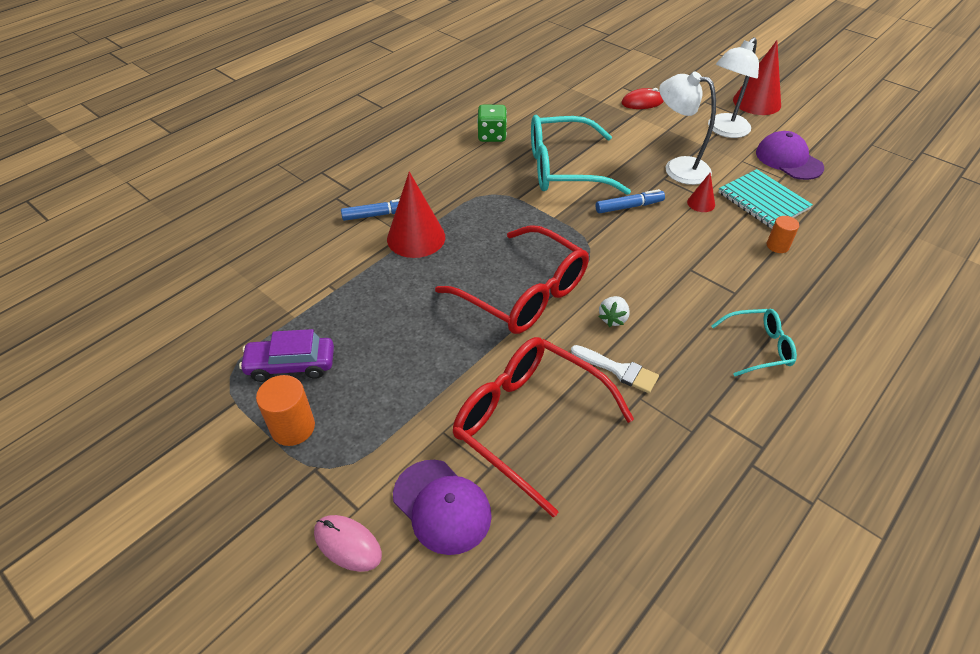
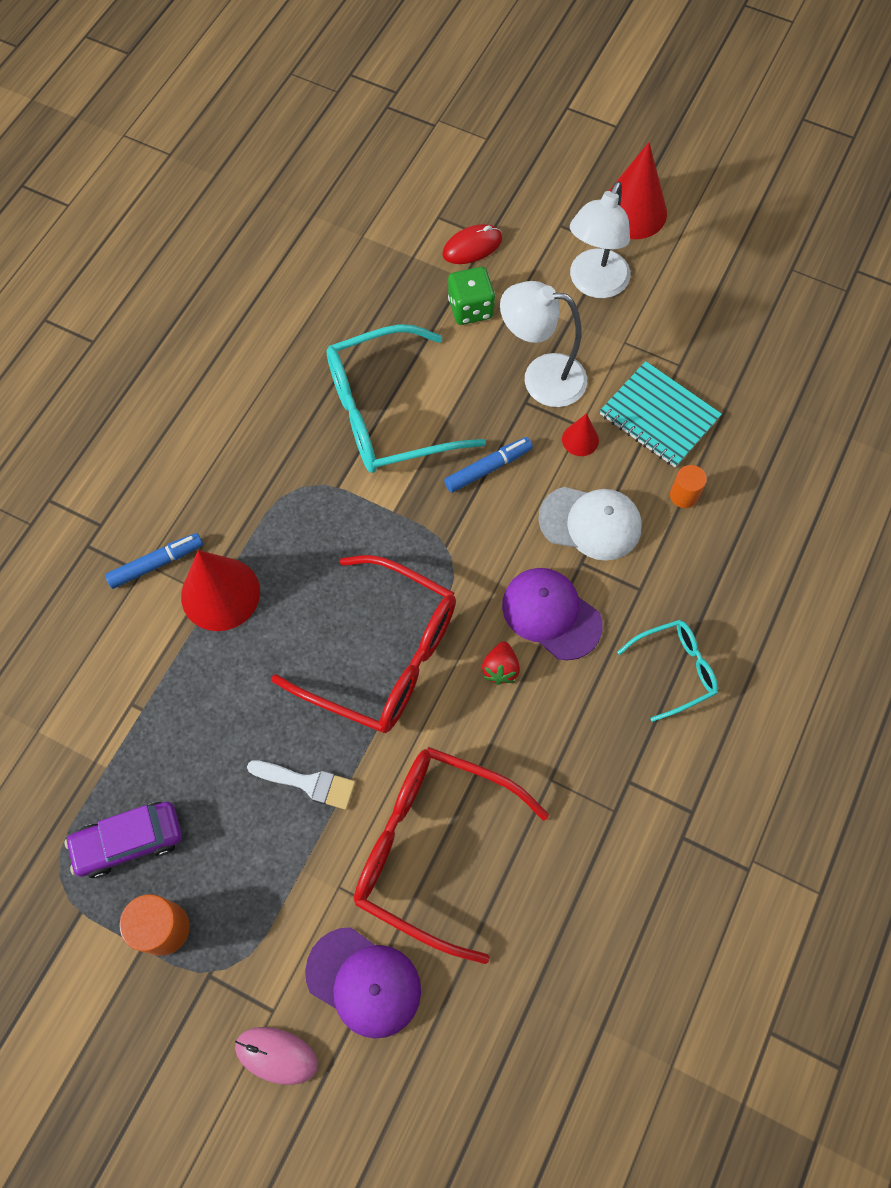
camera: 15 degrees left, 20 degrees up
(492, 136) = (272, 368): green dice -> green dice (470, 308)
(613, 318) = (500, 668): white strawberry -> red strawberry
(618, 370) = (520, 746): white brush -> white brush (308, 783)
(701, 248) = (590, 523): none -> white cap
(788, 160) = (685, 327): purple cap -> purple cap (551, 614)

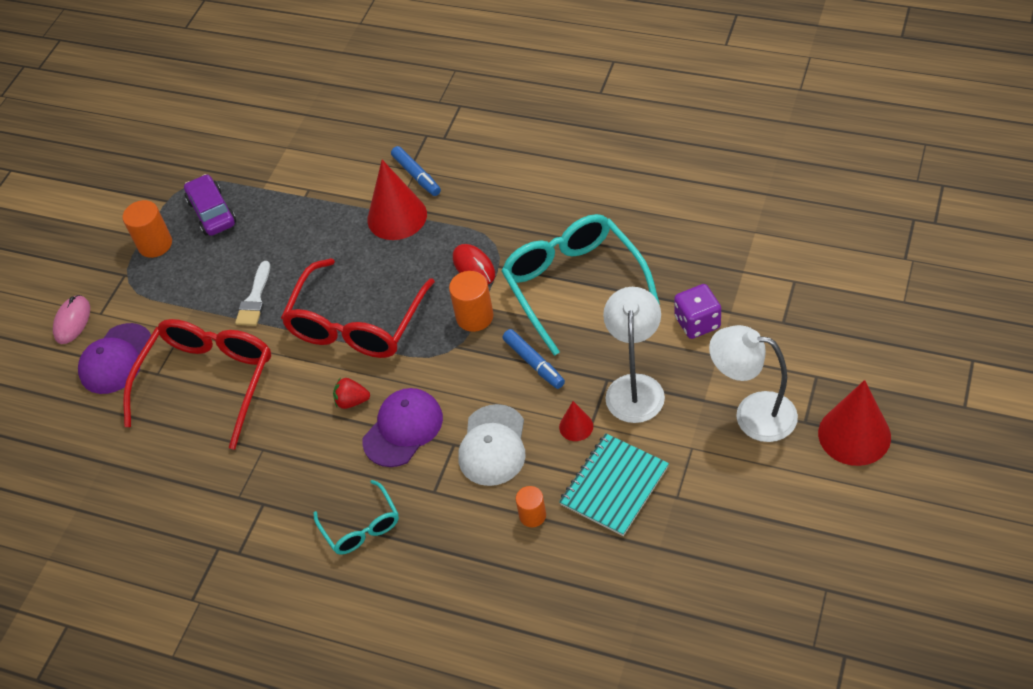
camera: 90 degrees right, 15 degrees down
(407, 521) = (474, 317): none -> orange cylinder
(470, 308) = (697, 322): green dice -> purple dice
(472, 247) = (767, 312): red mouse -> red mouse (474, 266)

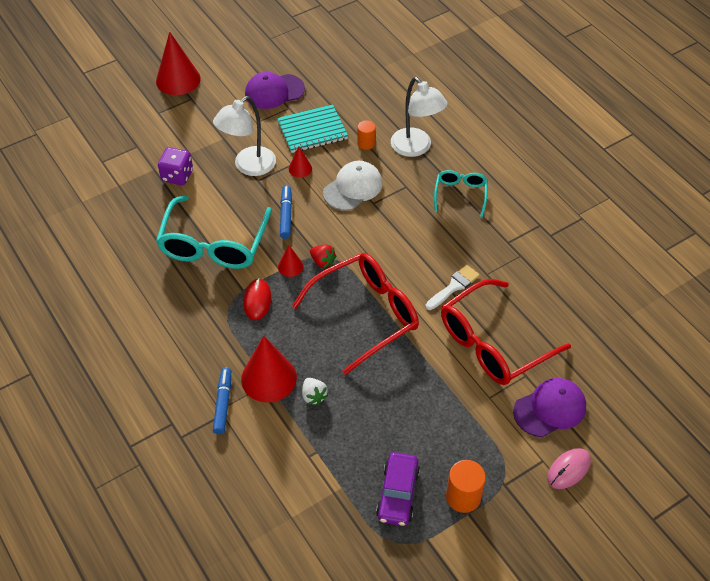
camera: 150 degrees left, 0 degrees up
(255, 299) = (419, 385): white brush -> white brush (454, 287)
(344, 230) = (313, 396): none -> white strawberry
(352, 401) = (410, 266): red strawberry -> red strawberry (322, 261)
(403, 429) = (394, 229): purple cap -> purple cap (274, 91)
(474, 317) = (290, 266): orange cylinder -> red cone
(752, 414) = (209, 117): white lamp -> white lamp (416, 148)

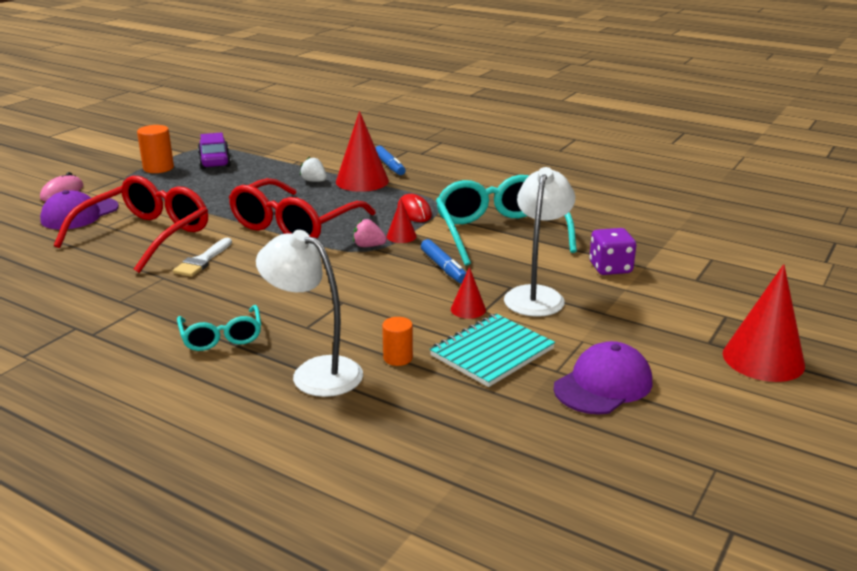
camera: 155 degrees right, 25 degrees down
(322, 261) = (368, 246): red strawberry -> pink strawberry
(353, 188) = (380, 308): white cap -> none

